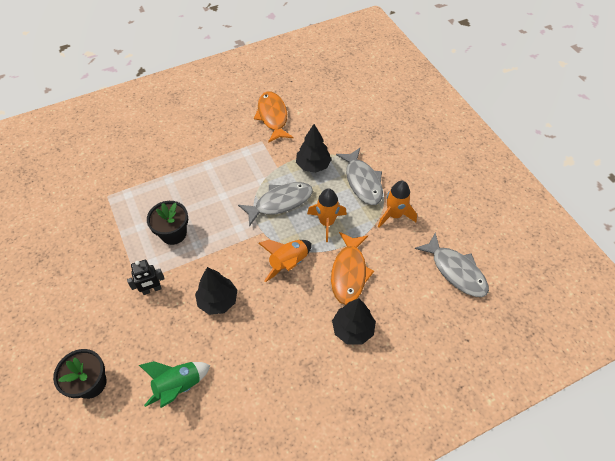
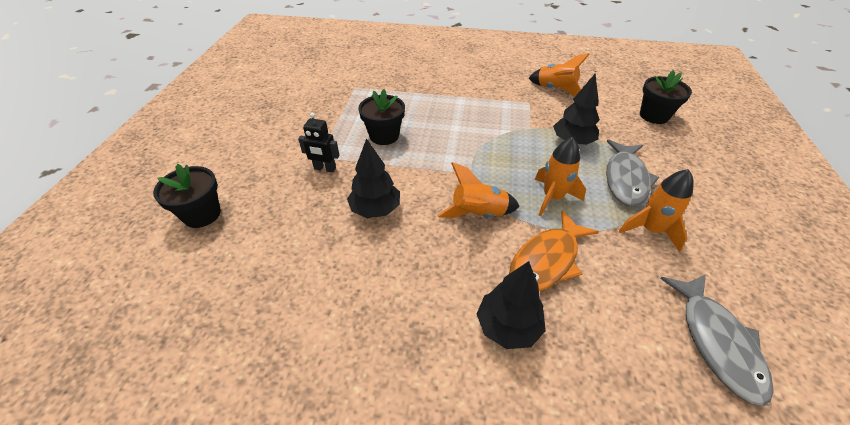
camera: 35 degrees right, 10 degrees down
(178, 386) = (268, 264): green rocket -> none
(273, 117) = (555, 89): orange fish -> orange rocket
(280, 202) = (511, 157): grey fish -> none
(353, 111) = (654, 116): none -> black flower pot

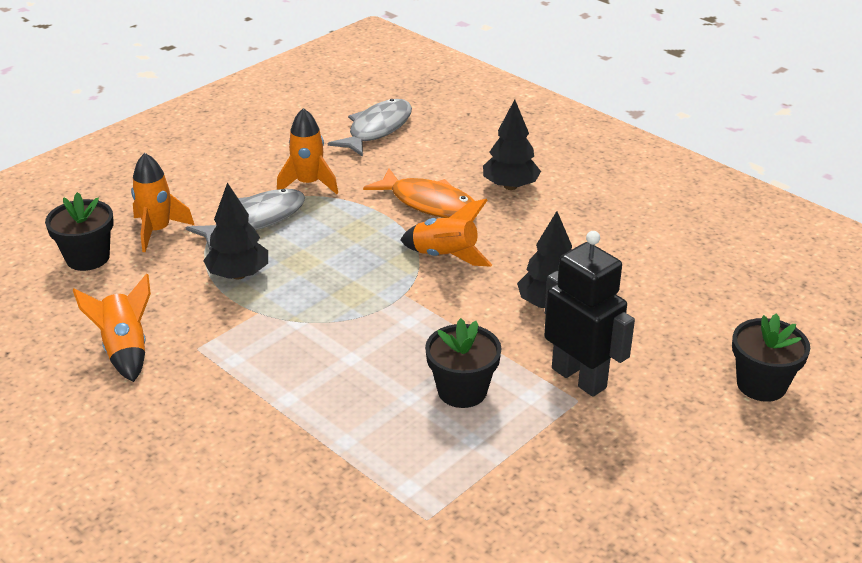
camera: 145 degrees left, 10 degrees down
(325, 169) = (579, 378): black robot -> black robot, size x1.79
(547, 260) = (429, 203): orange fish -> orange fish turned 45 degrees clockwise
(552, 197) = (353, 238): orange rocket -> orange rocket (157, 231)

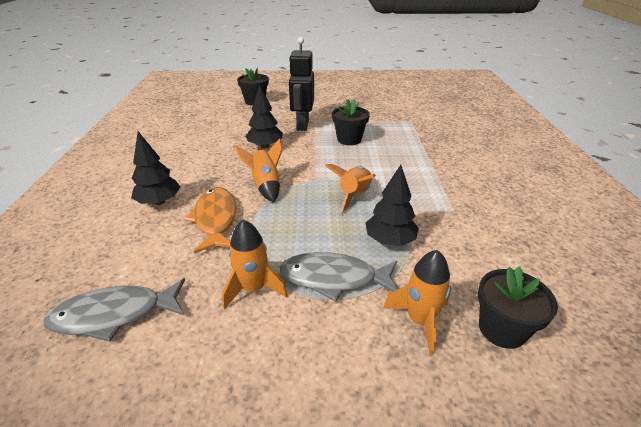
camera: 135 degrees left, 0 degrees up
(125, 350) = (500, 230): orange rocket -> orange rocket (354, 195)

